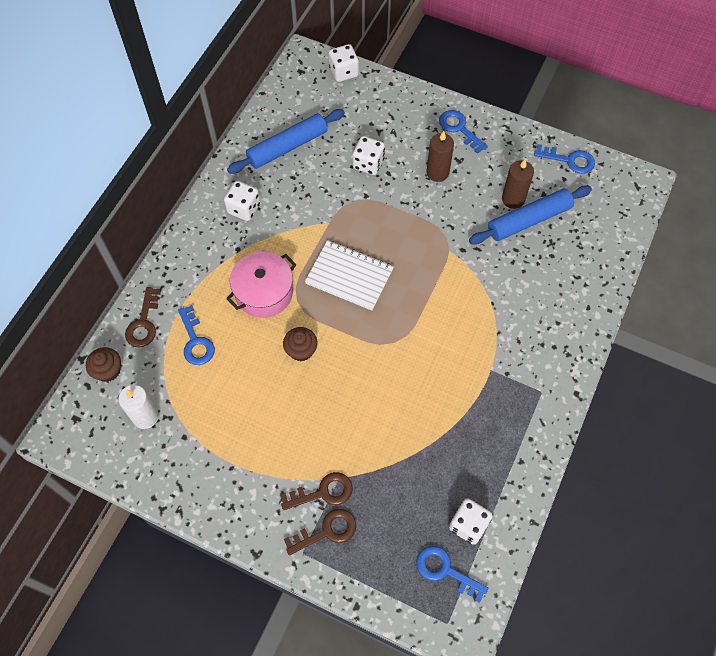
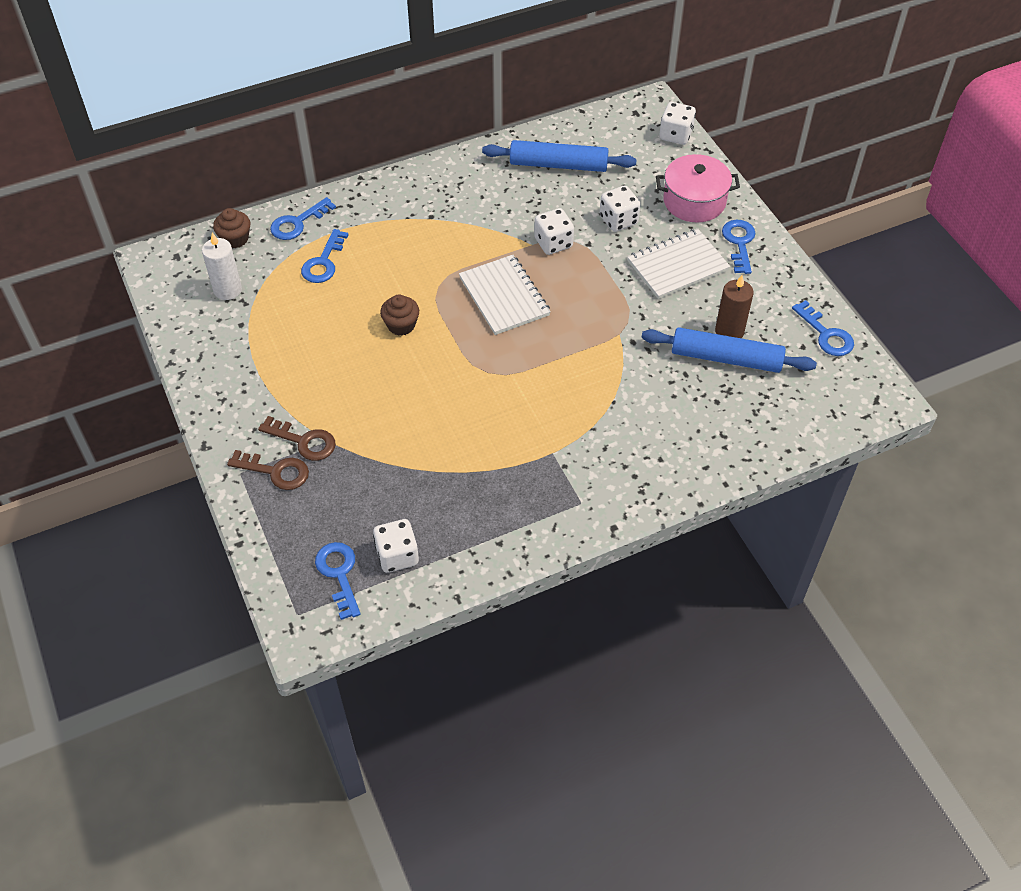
camera: 40 degrees right, 10 degrees down
(144, 323) = (297, 223): brown key -> blue key
(244, 208) = (469, 189): white dice -> white dice (553, 243)
(264, 292) = (417, 262): pink pot -> pink pot (694, 201)
(437, 172) = (677, 265): brown candle -> white notebook

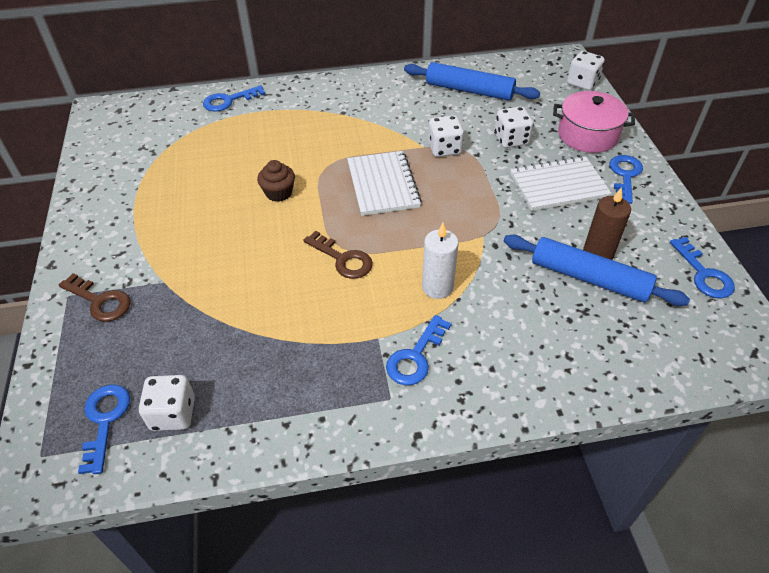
camera: 15 degrees right, 5 degrees down
(227, 290) = (144, 141): white candle -> white candle (437, 287)
(235, 239) = (172, 104): brown cupcake -> none
(304, 441) = (141, 278): brown key -> brown key (343, 259)
(323, 262) = (235, 132): blue key -> blue key (415, 357)

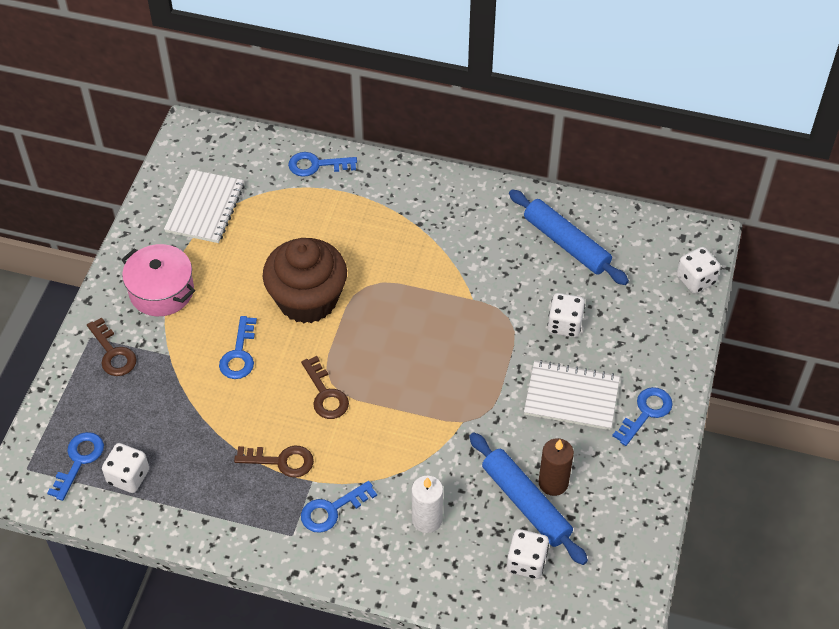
camera: 25 degrees right, 5 degrees up
(278, 193) = (307, 300): brown cupcake -> brown cupcake, size x2.24
(335, 332) = (281, 461): none -> brown key
(383, 185) = (406, 329): white notebook -> white notebook (205, 208)
(437, 287) = (389, 455): white candle -> white candle (427, 520)
(444, 149) = (491, 309): white dice -> white dice (526, 562)
(587, 135) = (647, 350): pink pot -> pink pot (161, 291)
(703, 274) = (633, 544): blue key -> blue key (239, 354)

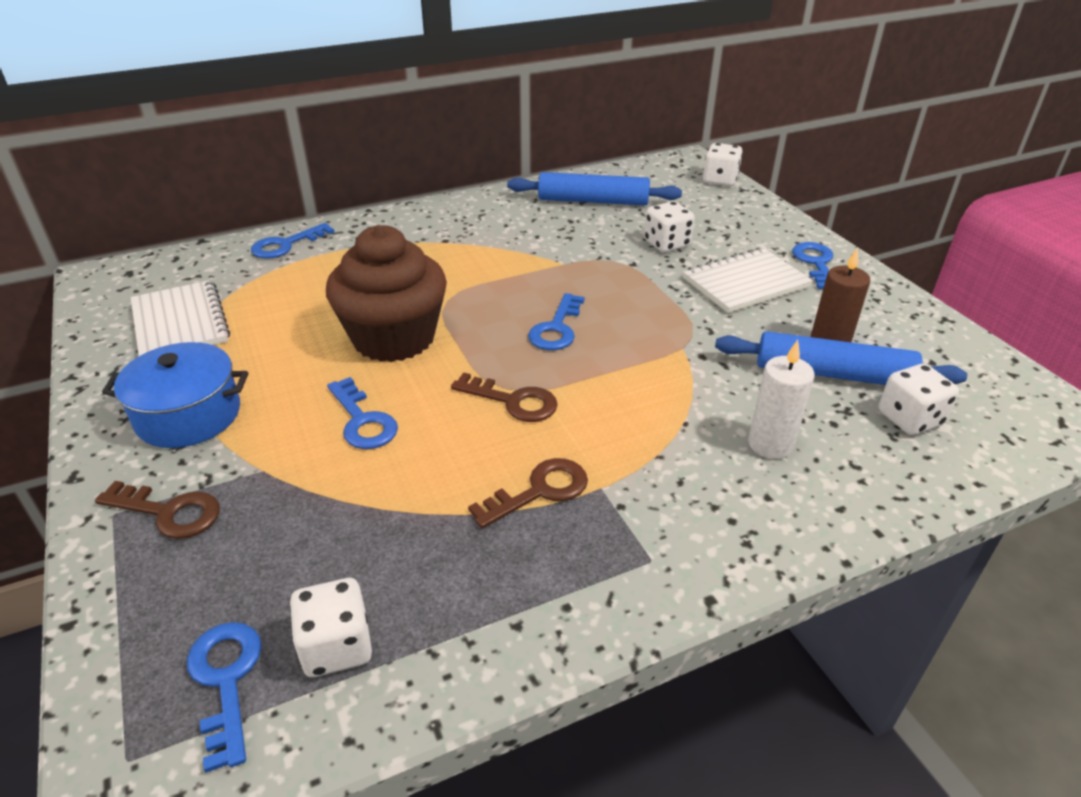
camera: 40 degrees left, 15 degrees down
(161, 291) = (188, 415): pink pot -> blue pot
(332, 510) = (662, 501): blue key -> blue key (556, 328)

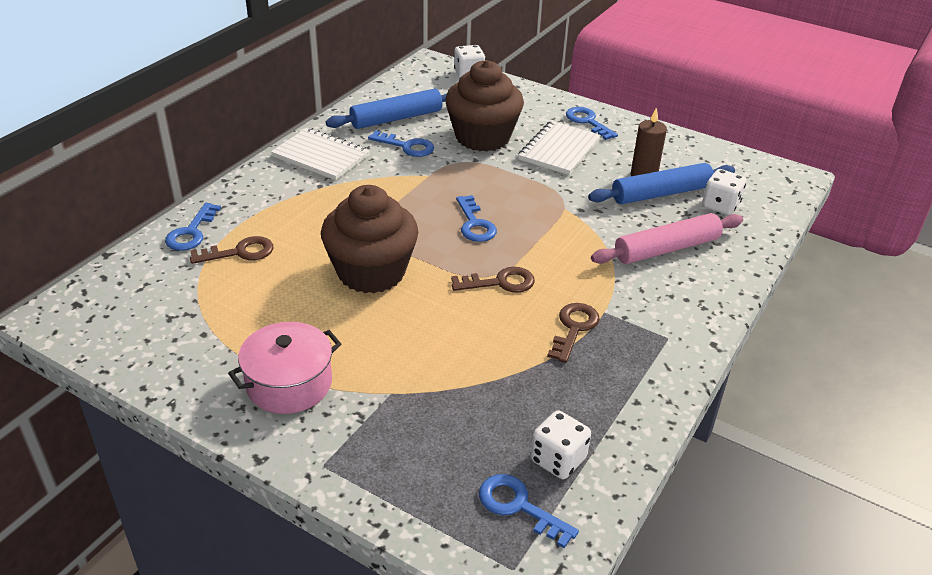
camera: 35 degrees left, 0 degrees up
(169, 512) = (362, 445): brown key -> brown key (240, 252)
(180, 323) = (186, 325): white notebook -> white notebook (321, 156)
(188, 415) = (289, 384): blue pot -> pink pot
(363, 421) = (419, 335): blue key -> blue key (407, 146)
(666, 244) = (482, 137): white dice -> brown cupcake
(770, 444) = (667, 249): white candle -> pink rolling pin

